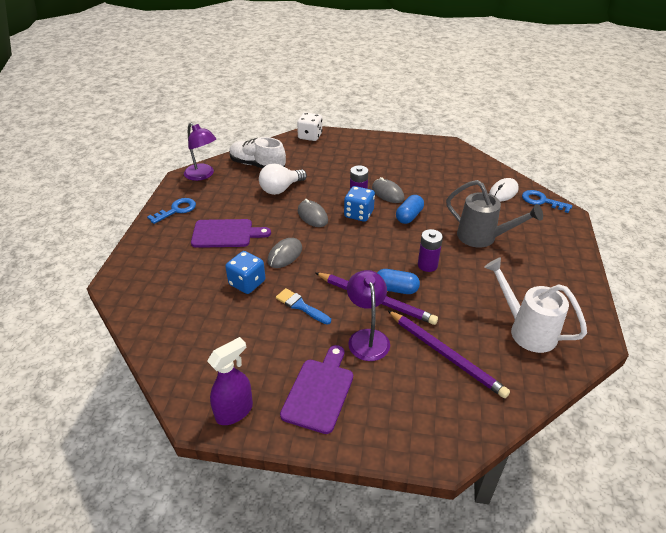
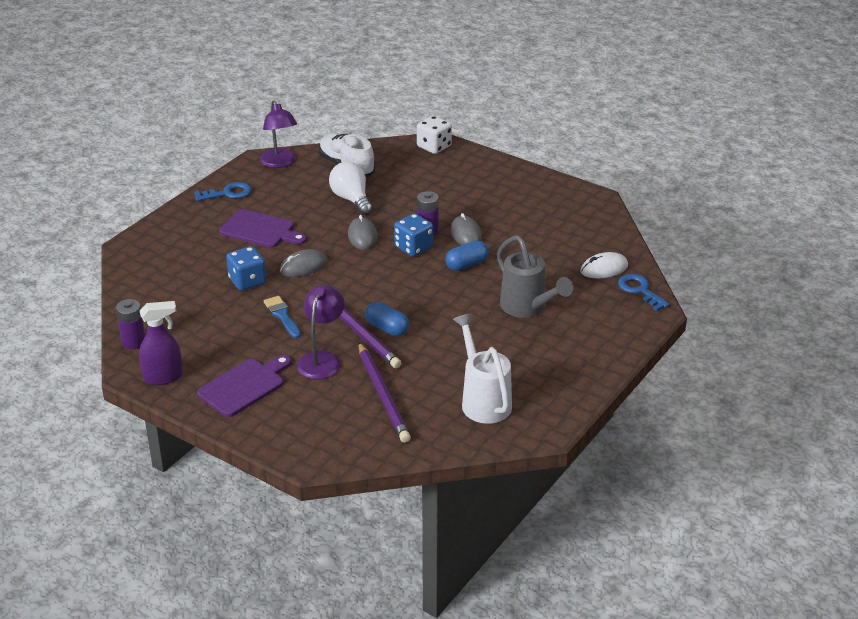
camera: 25 degrees right, 5 degrees down
(281, 189) = (351, 199): white light bulb -> white light bulb turned 75 degrees clockwise
(427, 265) = (440, 316): purple battery -> purple battery (133, 342)

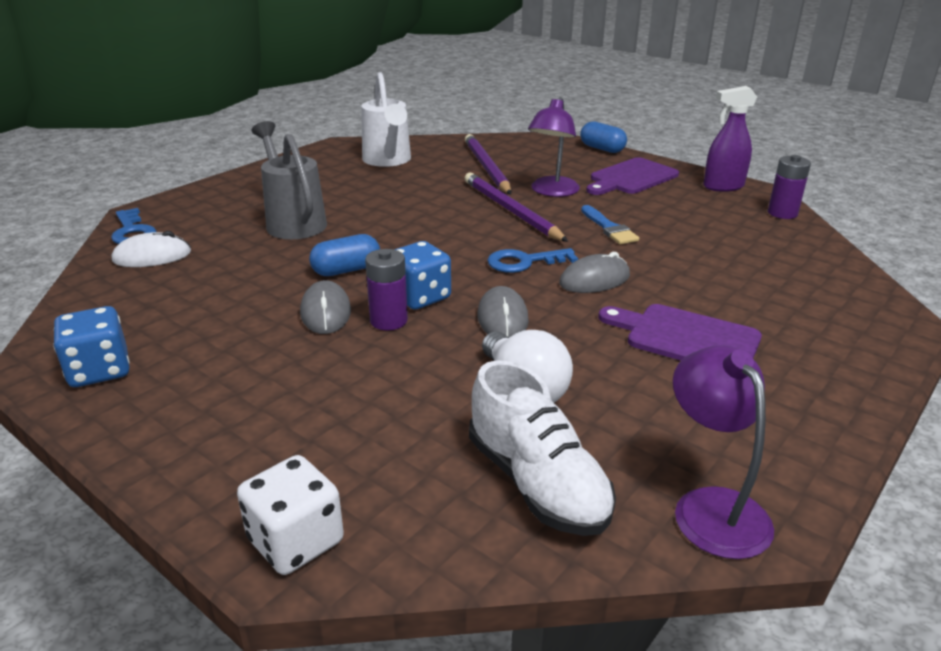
camera: 175 degrees left, 5 degrees down
(228, 193) = (793, 420): blue key -> blue key (524, 262)
(247, 281) = (672, 265): blue dice -> blue dice (99, 370)
(387, 328) = (475, 212): blue capsule -> blue capsule (602, 149)

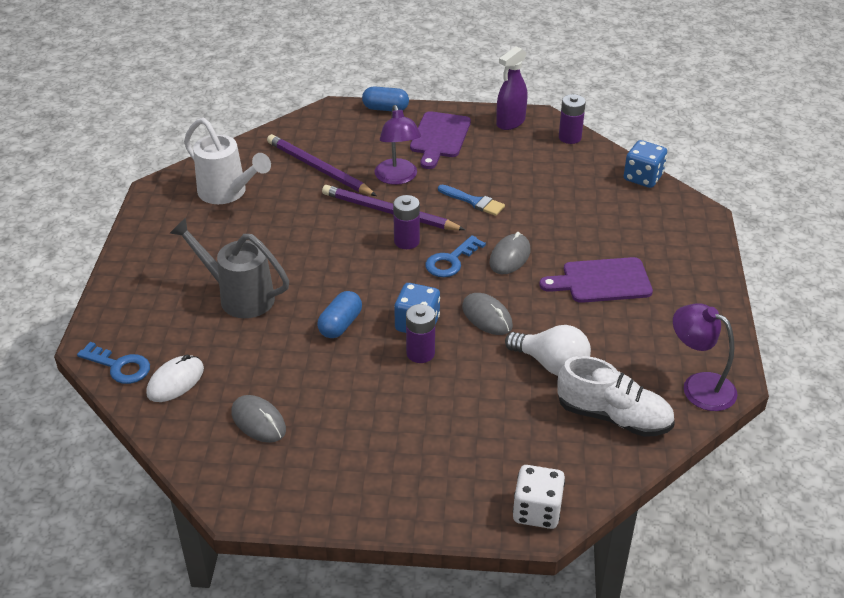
camera: 35 degrees left, 10 degrees up
(99, 370) = (286, 484): blue dice -> blue dice (643, 177)
(326, 312) = (372, 366): grey mouse -> grey mouse (258, 421)
(499, 234) = (406, 241): none -> purple battery

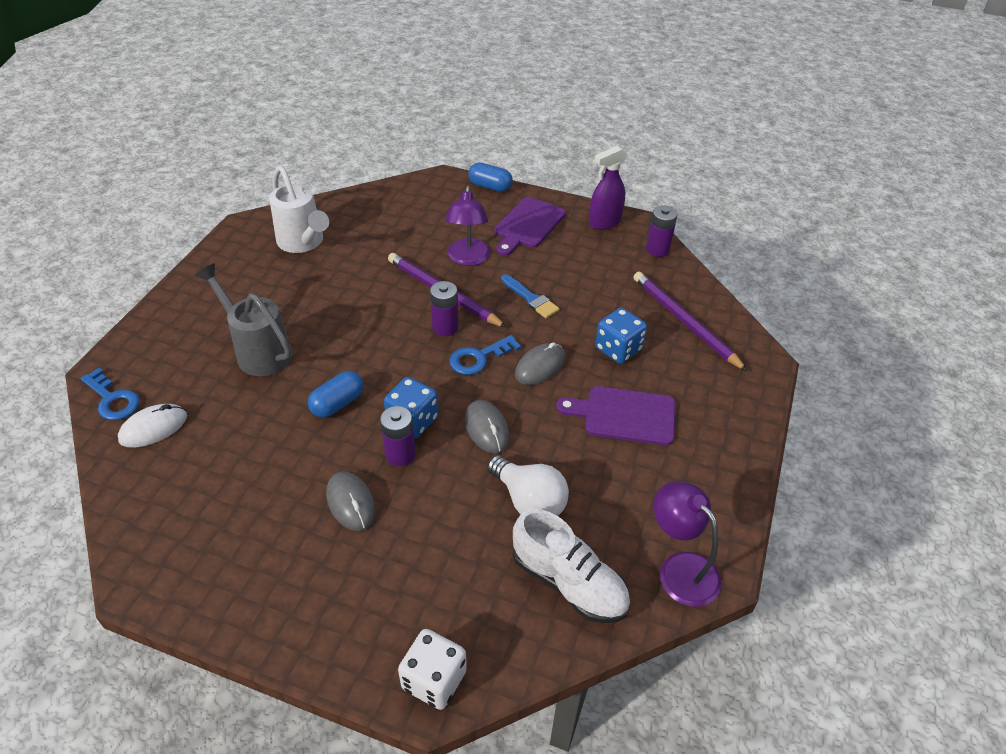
camera: 15 degrees right, 5 degrees up
(258, 421) = (206, 492): grey mouse -> grey mouse (351, 503)
(318, 169) = (398, 235): purple pencil -> purple pencil (684, 322)
(643, 177) = (716, 307): blue dice -> blue dice (618, 349)

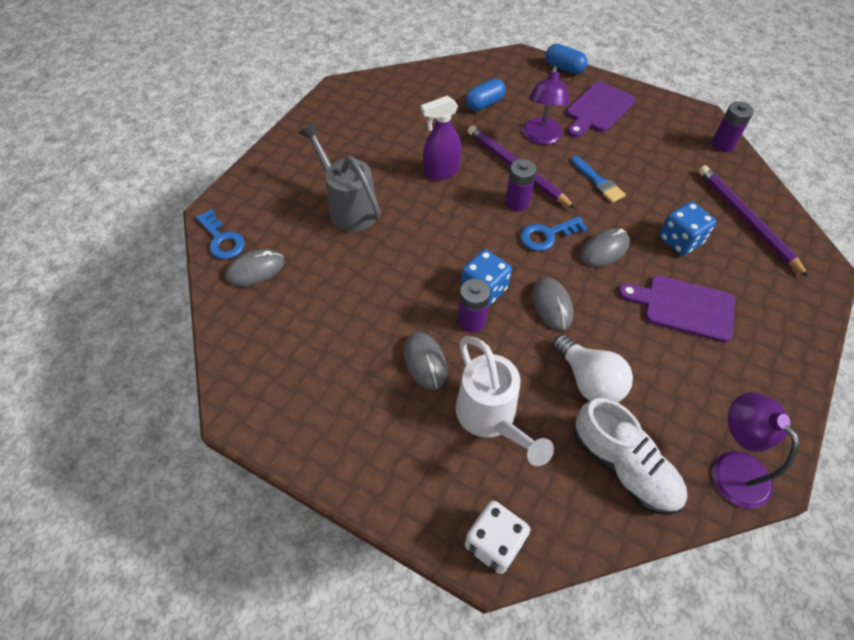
camera: 10 degrees right, 10 degrees up
(153, 428) = (255, 270): white mouse -> grey mouse
(303, 242) = (391, 108): white watering can -> white watering can (490, 418)
(338, 403) = (417, 265): blue capsule -> blue capsule (484, 104)
(604, 222) = (672, 113): purple spray bottle -> purple spray bottle (441, 172)

